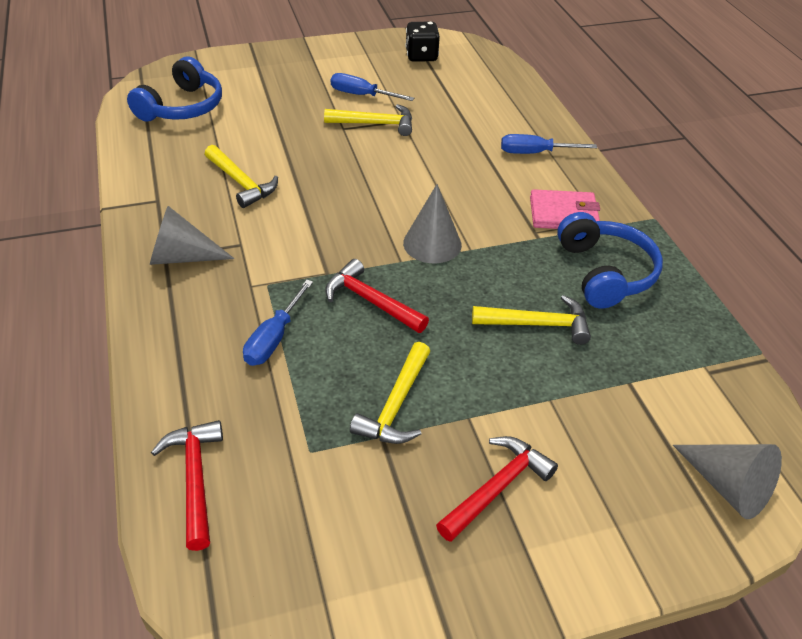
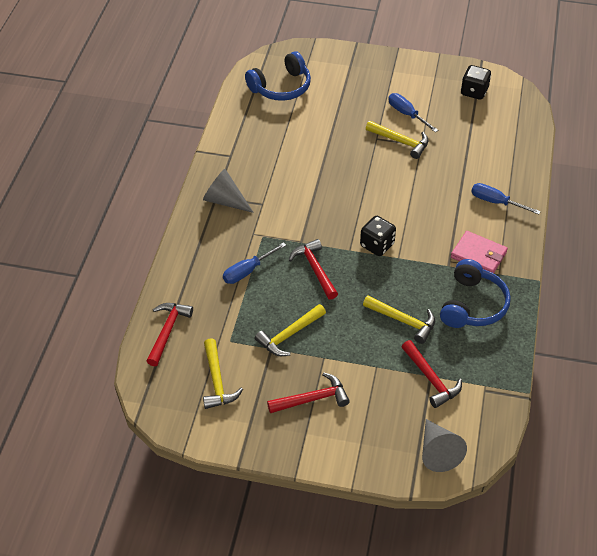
camera: 30 degrees right, 5 degrees up
(241, 183) = (286, 160): yellow hammer -> yellow hammer (217, 381)
(432, 243) = (377, 245): grey cone -> black dice
(634, 386) = (431, 379): none -> red hammer

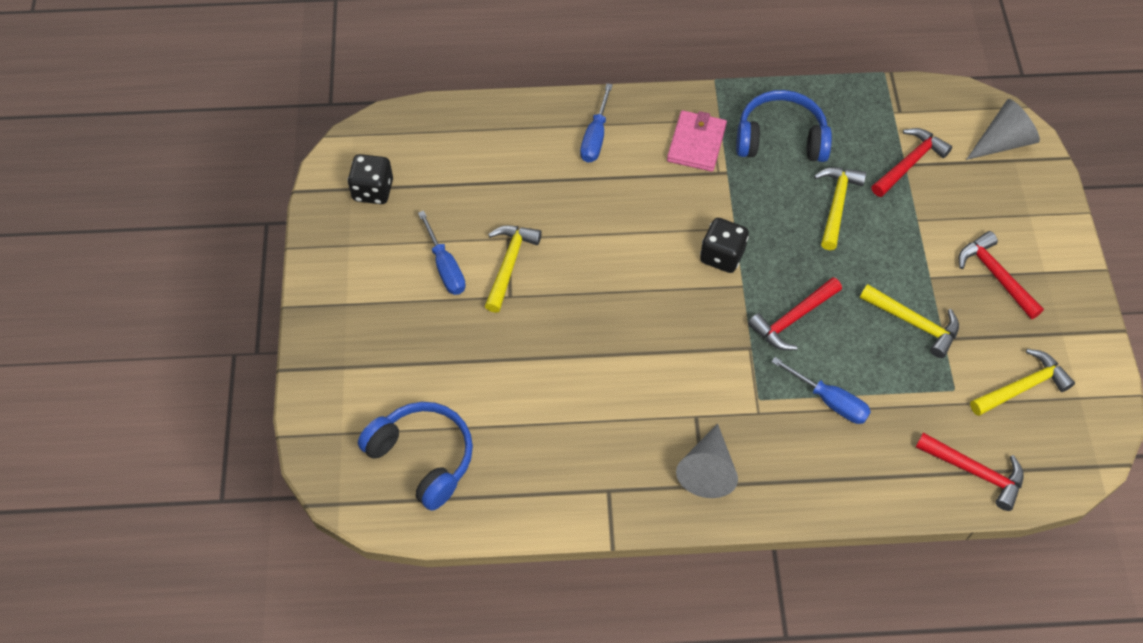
camera: 105 degrees left, 10 degrees up
(167, 331) = (975, 472): red hammer -> red hammer turned 150 degrees counterclockwise
(406, 114) = (445, 267): blue screwdriver -> blue screwdriver turned 60 degrees counterclockwise

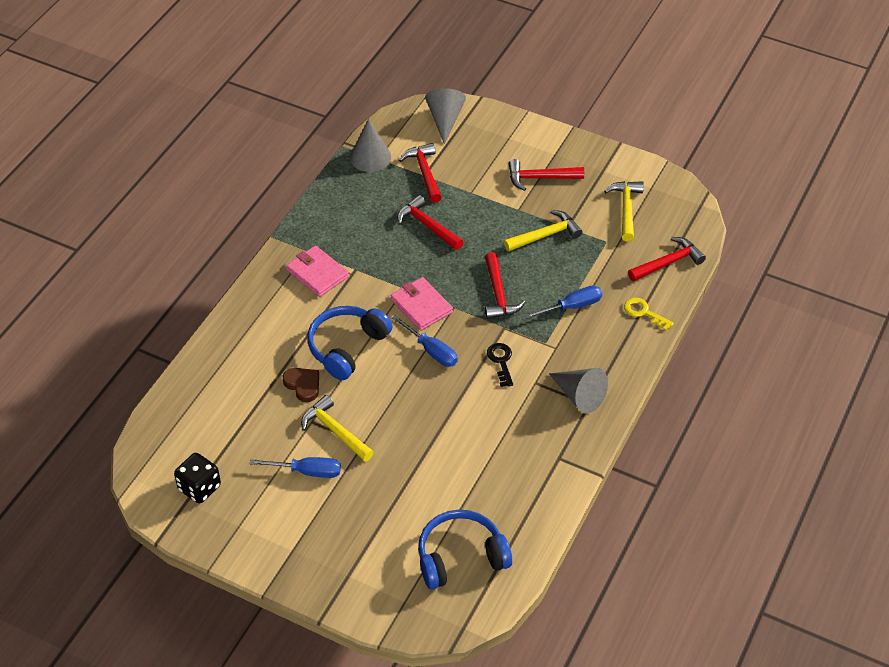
camera: 60 degrees left, 10 degrees down
(547, 207) = (303, 385): none -> brown heart
(595, 137) = (264, 327): blue screwdriver -> blue screwdriver (431, 351)
(701, 368) = (501, 361): none -> black key
(722, 256) = (421, 306): black dice -> pink wallet
(780, 138) = (351, 226): blue headphones -> blue headphones (346, 347)
(836, 204) = (427, 226): yellow hammer -> red hammer
(878, 481) = (644, 312): none -> yellow key
(890, 104) = (370, 157): none -> grey cone

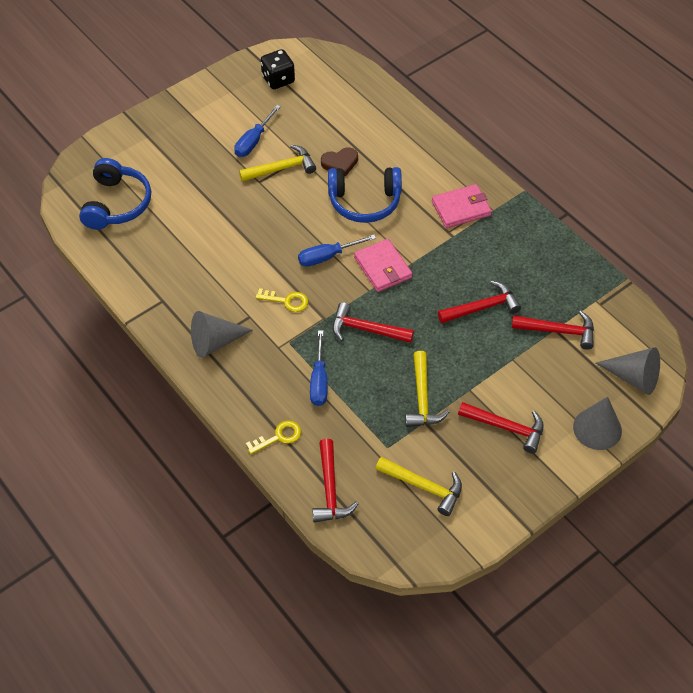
camera: 115 degrees right, 5 degrees up
(346, 347) = (364, 202): blue headphones -> blue headphones turned 120 degrees clockwise
(370, 157) = (600, 295): grey cone -> grey cone (597, 428)
(421, 306) = (383, 267): pink wallet -> pink wallet turned 75 degrees clockwise
(501, 361) = (287, 301): black key -> yellow key
(540, 178) = (506, 427): red hammer -> red hammer turned 90 degrees clockwise

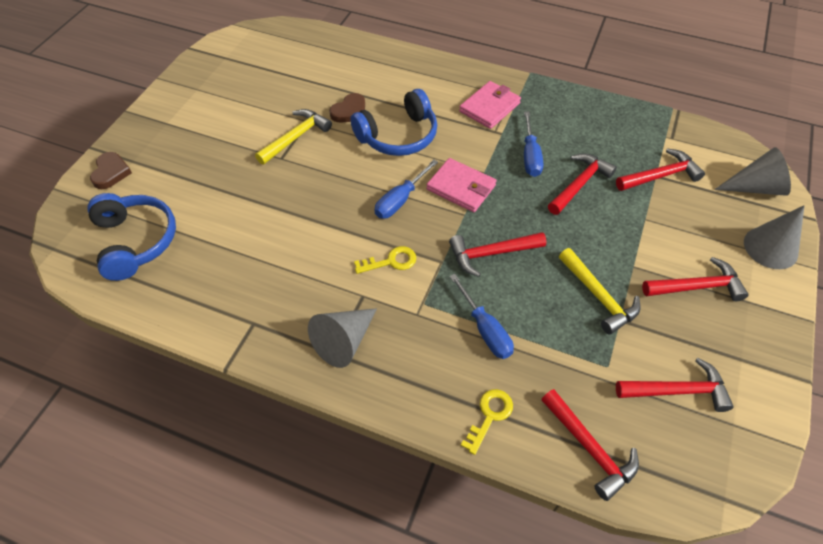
camera: 30 degrees left, 0 degrees up
(127, 140) = (111, 172): none -> brown heart
(253, 141) = (250, 124): blue screwdriver -> blue screwdriver (530, 156)
(278, 80) = (238, 63): black dice -> none
(424, 487) = (677, 390): yellow hammer -> red hammer

